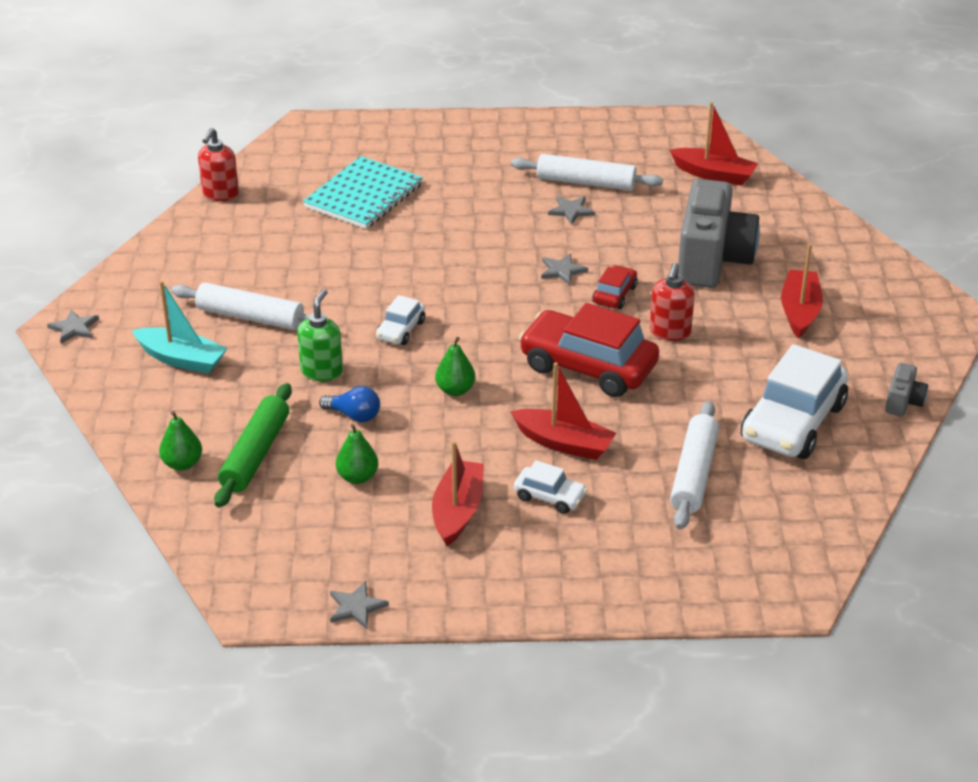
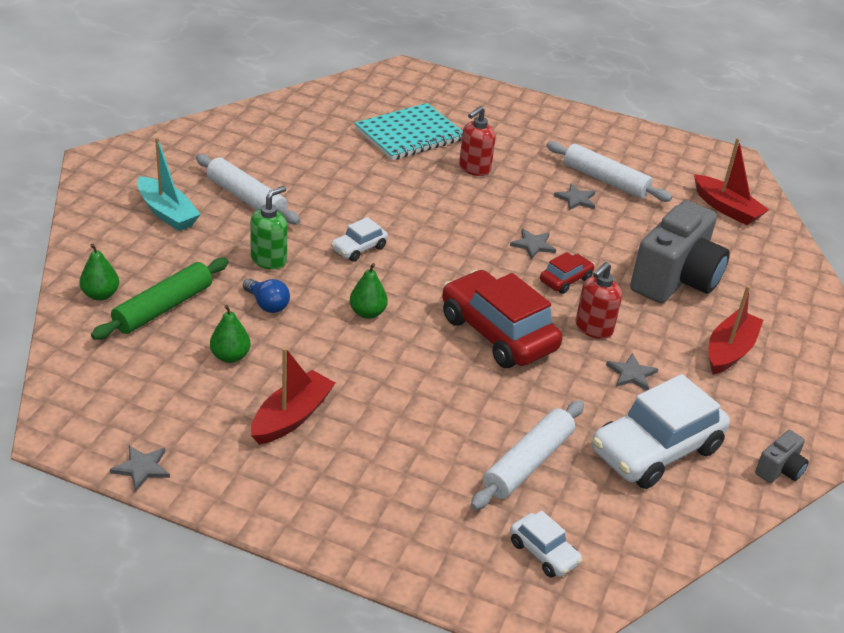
camera: 20 degrees right, 0 degrees up
(74, 328) = (106, 163): grey star -> grey star (631, 374)
(220, 194) = (297, 99): red soap dispenser -> red soap dispenser (474, 168)
(549, 497) = (381, 435): white car -> white car (543, 553)
(564, 443) = (428, 392): red boat -> none

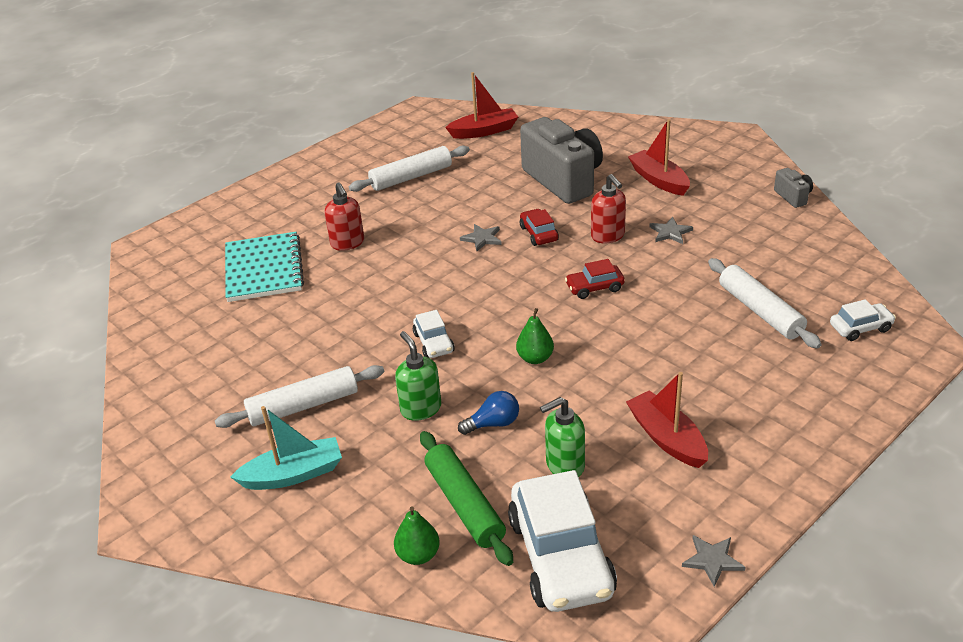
camera: 60 degrees left, 0 degrees up
(230, 356) = (564, 465): green pear -> green soap dispenser
(498, 333) = (594, 287): red car -> red car, size x0.48
(576, 199) = (429, 199): grey star -> none
(655, 450) = (760, 244): white car -> white car (561, 556)

